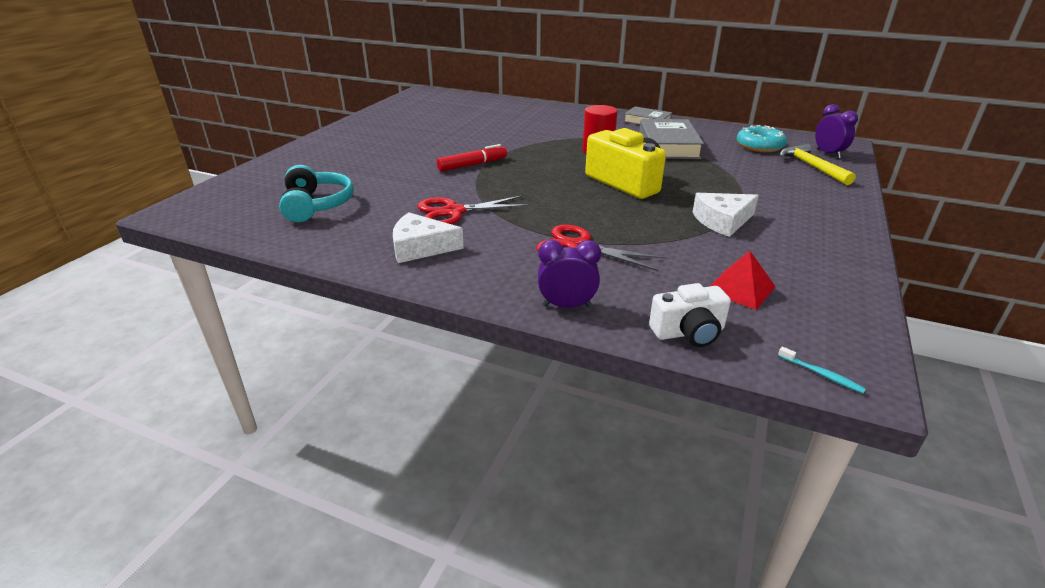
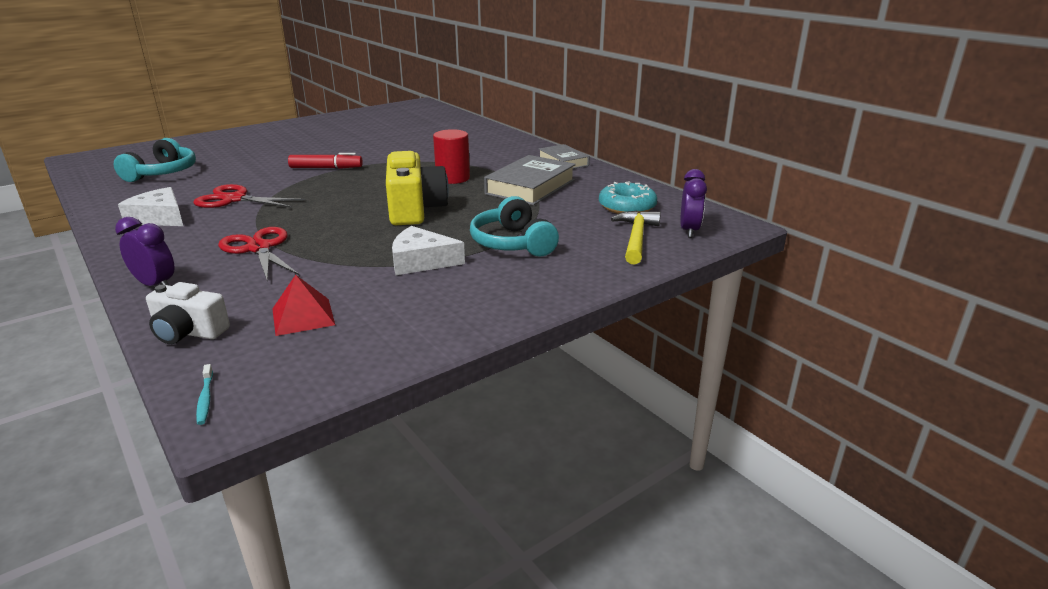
camera: 30 degrees right, 5 degrees down
(750, 190) = (512, 243): none -> turquoise headphones

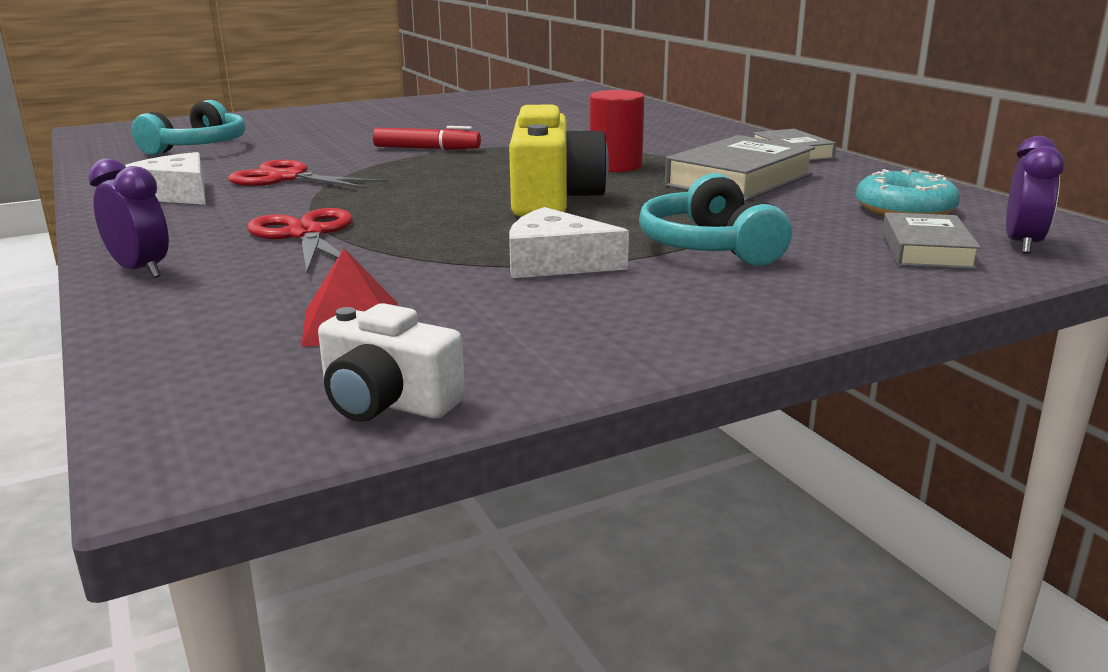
camera: 10 degrees right, 5 degrees down
(188, 332) = (167, 333): white camera -> white camera (387, 402)
(205, 399) = (161, 428): turquoise toothbrush -> none
(636, 238) = (926, 250): yellow hammer -> grey book

